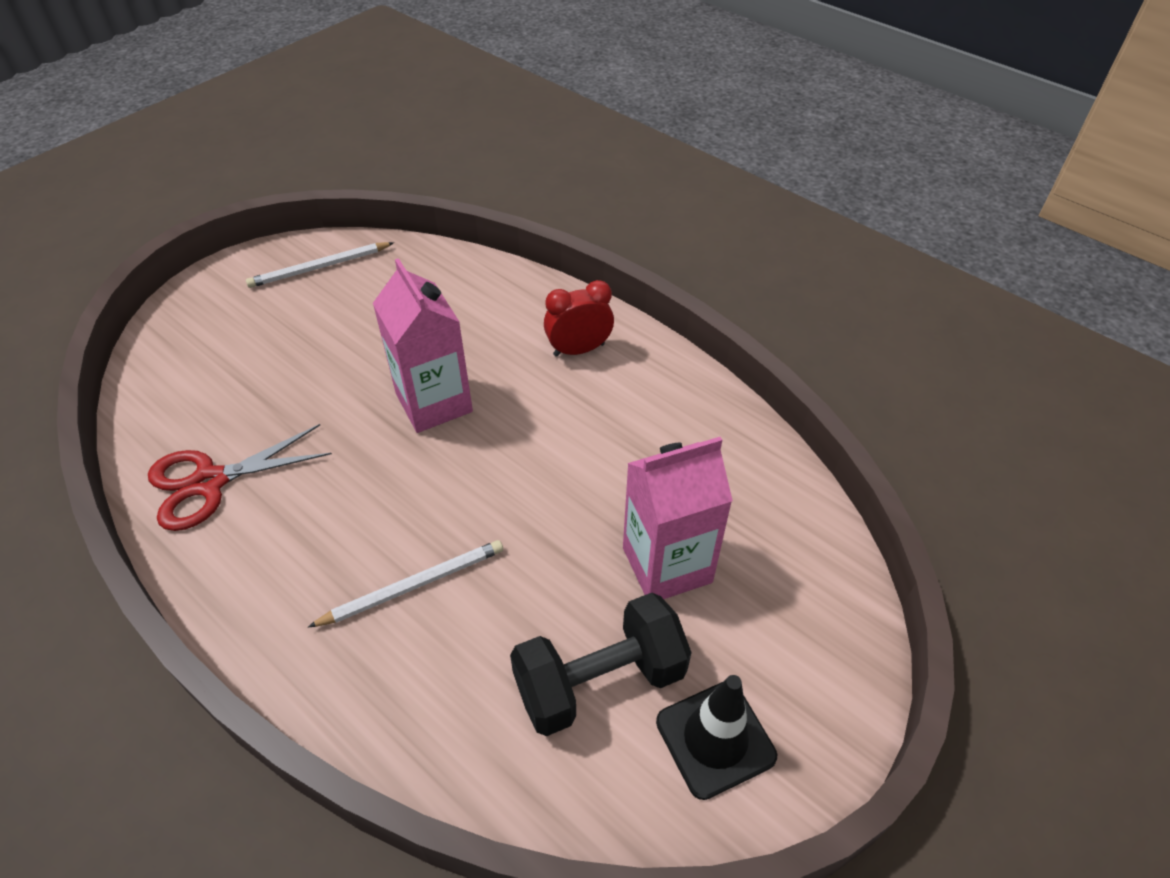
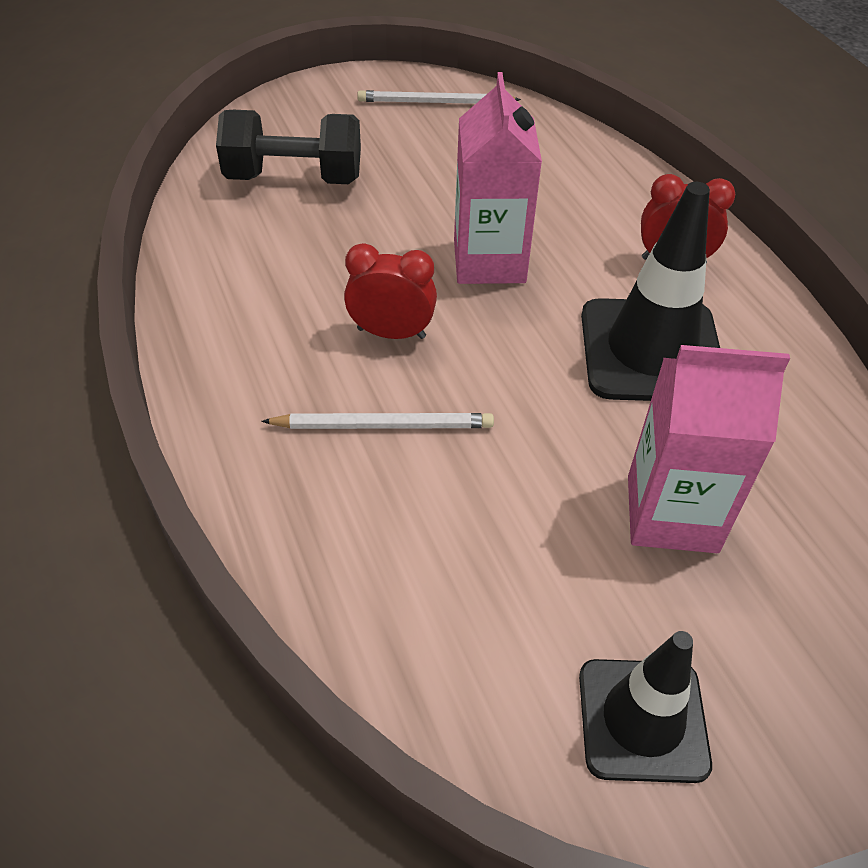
camera: 25 degrees right, 0 degrees up
(210, 482) = (237, 259): red scissors -> none
(381, 499) = (391, 333): none -> red clock
(595, 434) = (651, 351): none -> black traffic cone
(600, 681) = (536, 600): black dumbbell -> black dumbbell (294, 178)

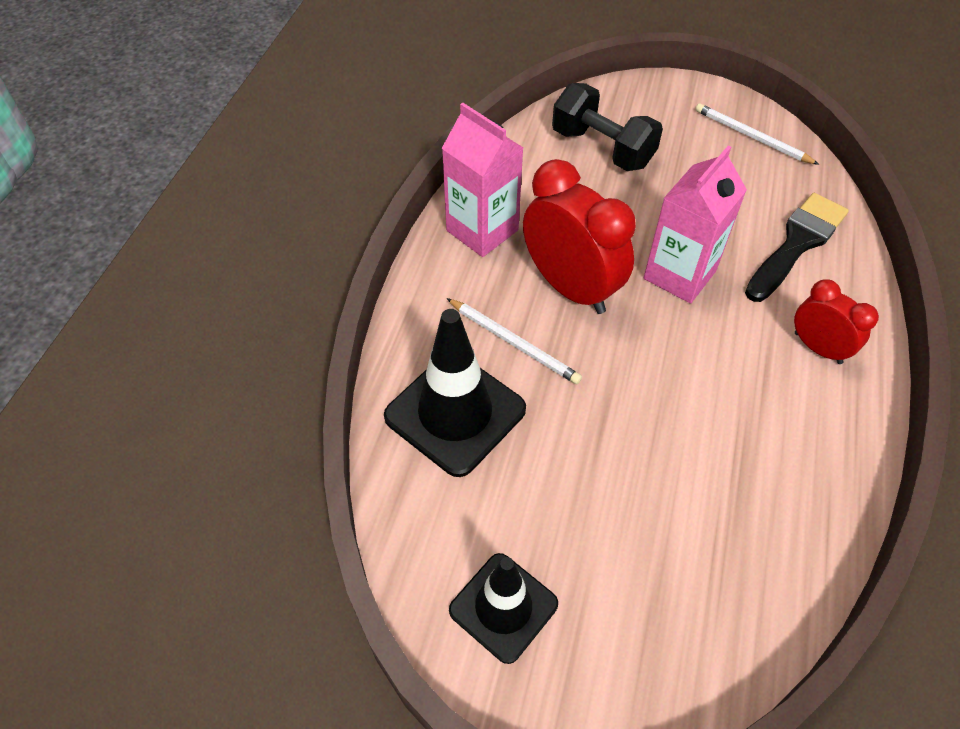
camera: 40 degrees right, 5 degrees up
(391, 333) = (570, 288): red clock -> red clock, size x1.76
(567, 179) = (796, 244): none -> black brush
(651, 351) = (734, 400): black traffic cone -> black traffic cone (455, 413)
(672, 513) = (639, 510): pink carton -> pink carton (482, 230)

